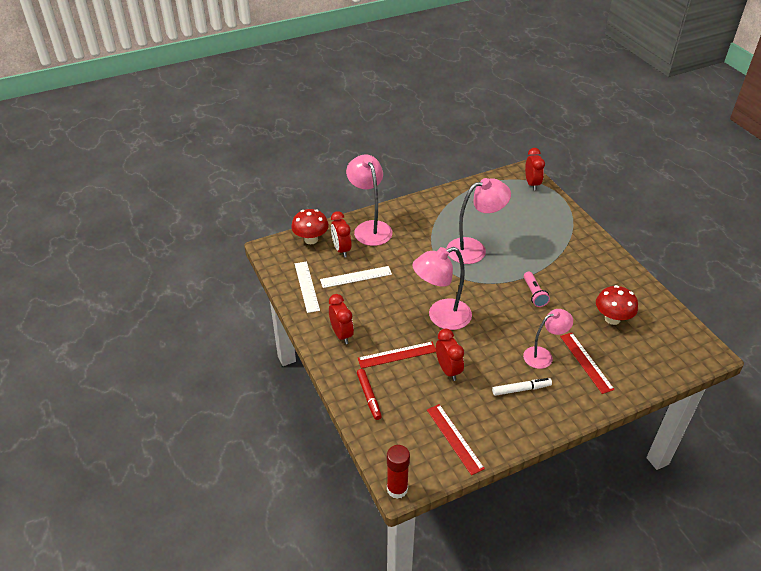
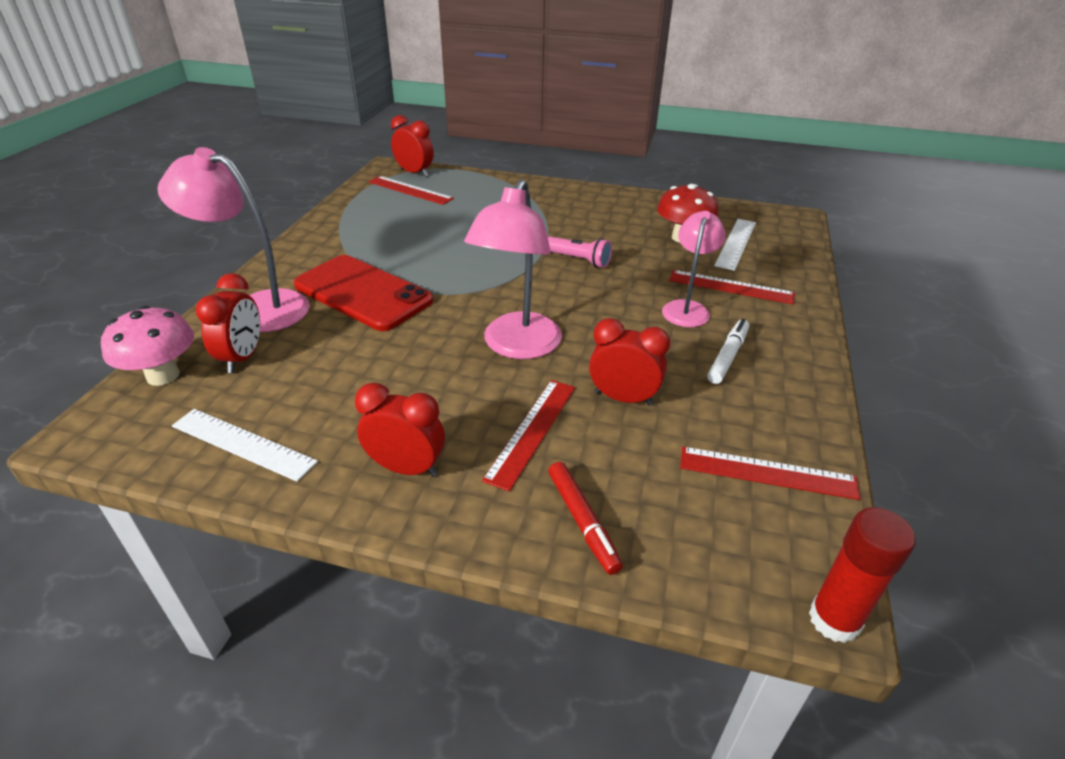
camera: 50 degrees left, 5 degrees down
(311, 239) = (163, 375): red mushroom -> pink mushroom
(341, 249) = (242, 358): red clock -> red clock turned 105 degrees counterclockwise
(356, 277) = (318, 377): white ruler -> white ruler (736, 243)
(369, 396) = (582, 521): red marker -> red marker turned 45 degrees clockwise
(416, 247) = (363, 293): none -> red phone
(474, 249) = (443, 256): pink lamp -> none
(513, 195) = (410, 190): none -> red ruler

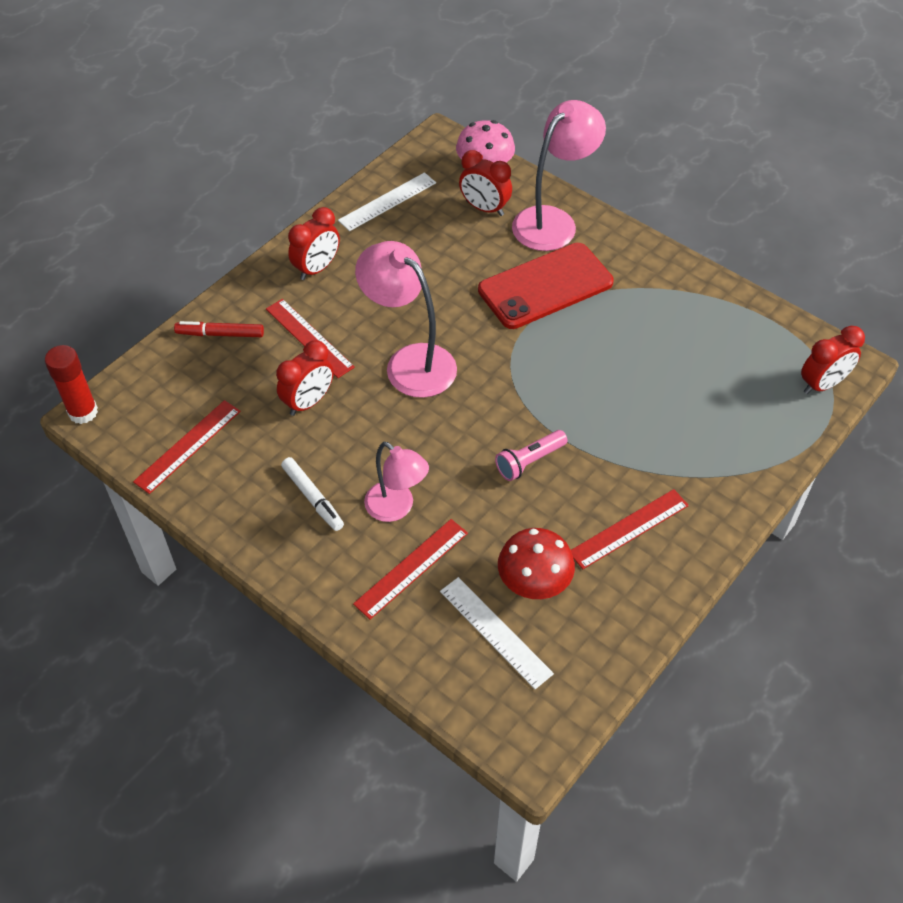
camera: 115 degrees right, 15 degrees up
(410, 190) = (767, 368): red ruler -> red ruler (629, 528)

